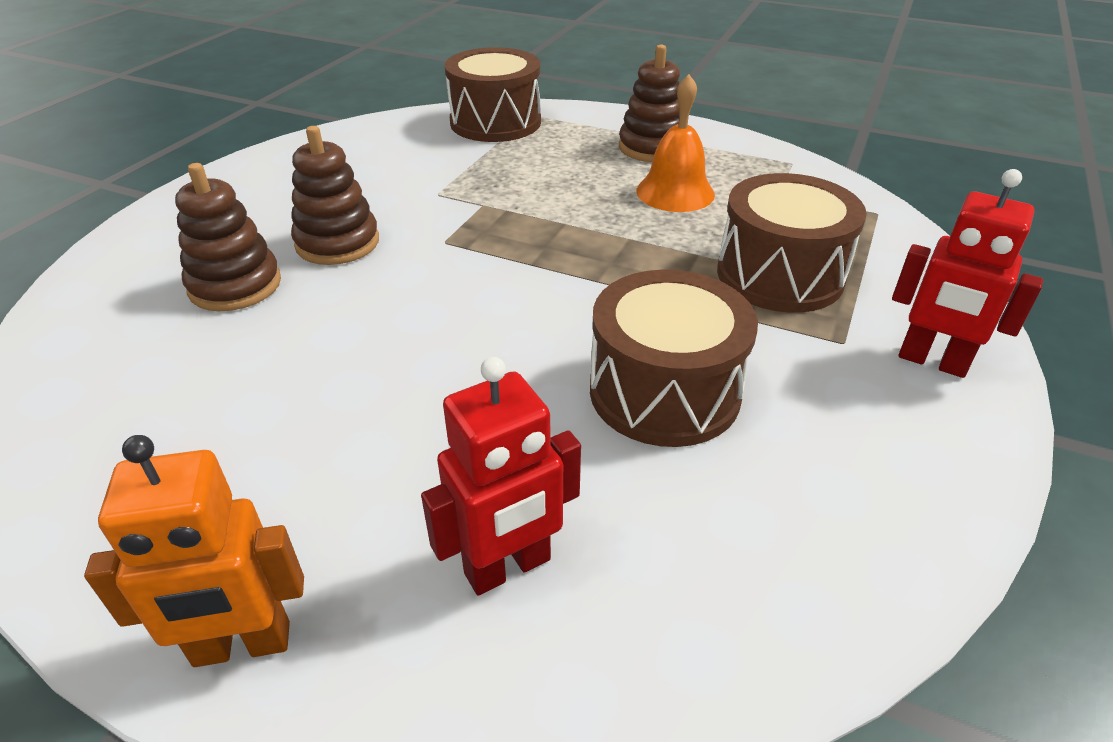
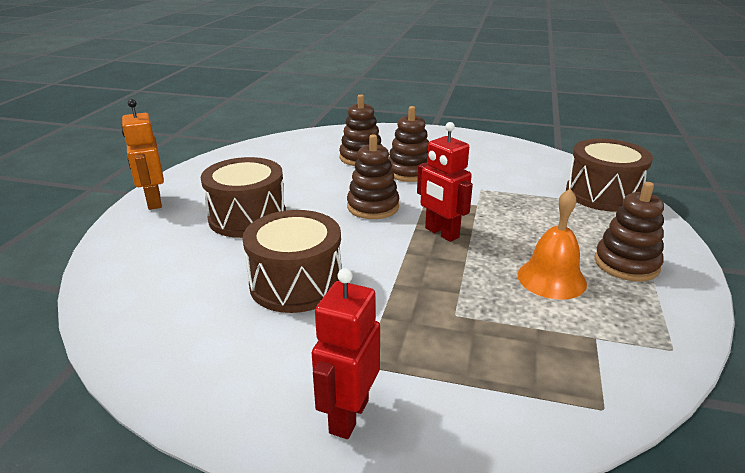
camera: 80 degrees right, 10 degrees down
(446, 293) = (373, 207): none -> brown stacking toy
(508, 567) = (176, 248): red robot -> red robot (441, 233)
(779, 275) = (447, 334): brown drum -> brown drum (247, 217)

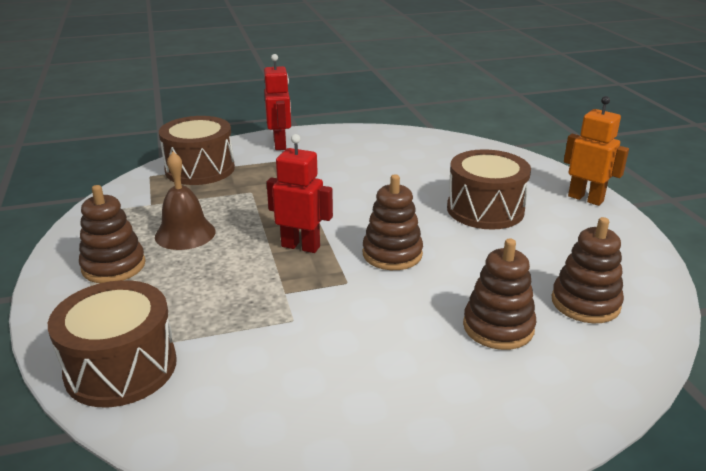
camera: 150 degrees right, 0 degrees up
(296, 283) = (374, 180): brown drum -> brown drum (200, 169)
(409, 172) = (406, 320): brown stacking toy -> brown stacking toy (585, 303)
(551, 279) = (185, 234): orange bell -> brown bell

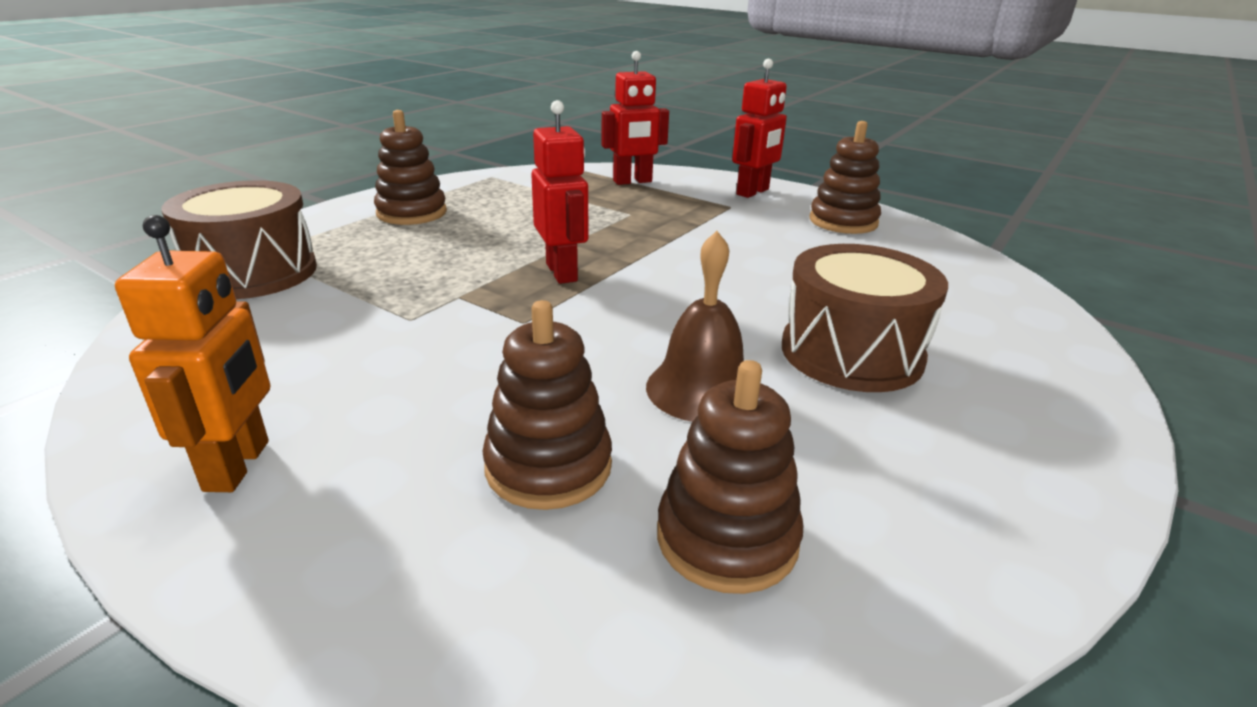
camera: 50 degrees right, 0 degrees up
(185, 234) = (505, 217): brown bell -> brown bell (701, 389)
(200, 169) = (632, 181): brown drum -> red robot
(392, 254) = (625, 327): brown stacking toy -> brown stacking toy (843, 221)
(585, 198) = (1073, 432): orange robot -> orange robot (238, 466)

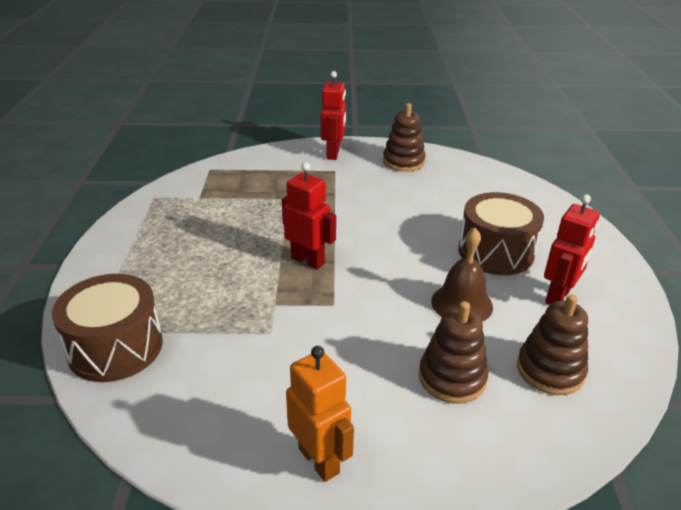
camera: 35 degrees left, 5 degrees up
(411, 213) = (146, 252): brown stacking toy -> none
(632, 181) = (253, 169): red robot -> red robot (558, 296)

